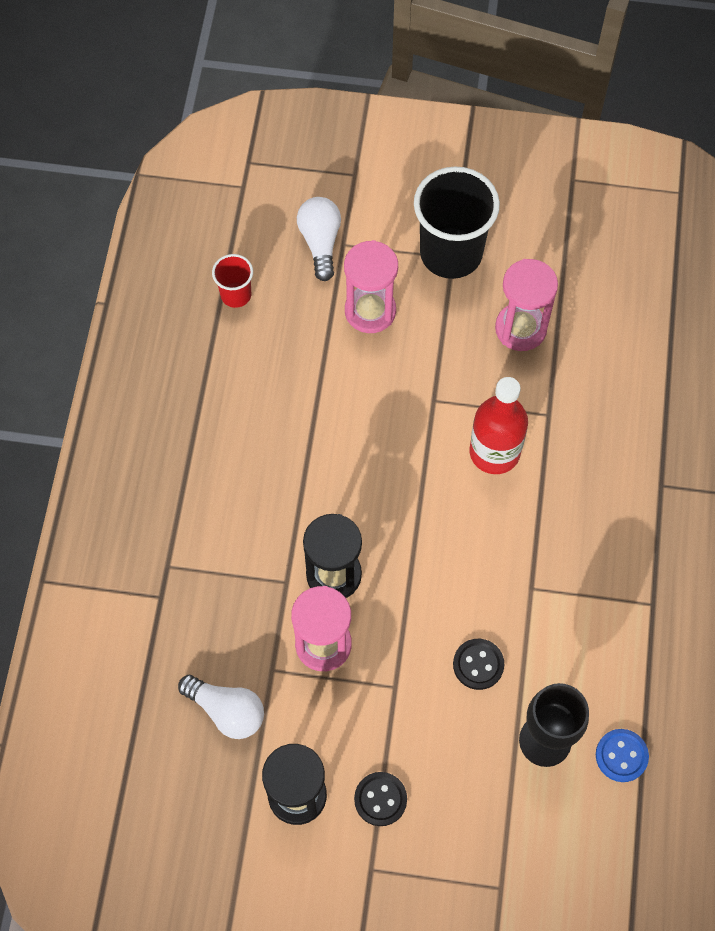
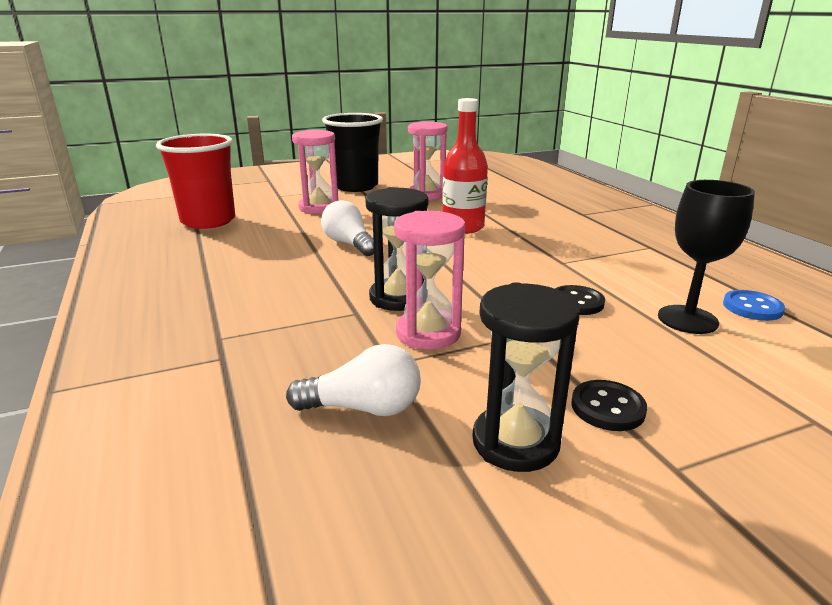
camera: 30 degrees left, 40 degrees down
(236, 295) = (208, 221): red cup -> red cup, size x2.04
(320, 242) = (262, 198): white light bulb -> white light bulb (349, 244)

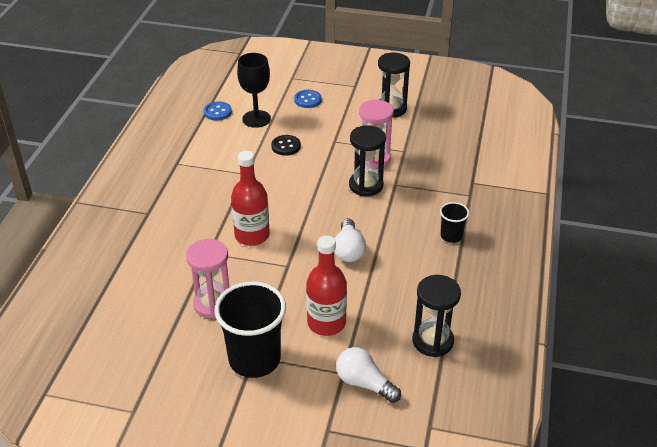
camera: 145 degrees left, 15 degrees up
(208, 221) = (432, 341): red cup -> black hourglass
(227, 286) = (451, 236): none -> black cup
(319, 208) = (326, 323): pink hourglass -> red bottle
(364, 408) = (429, 137): white light bulb -> white light bulb (364, 383)
(607, 407) = (347, 105): black button -> none
(690, 385) = (307, 100): none -> blue button

